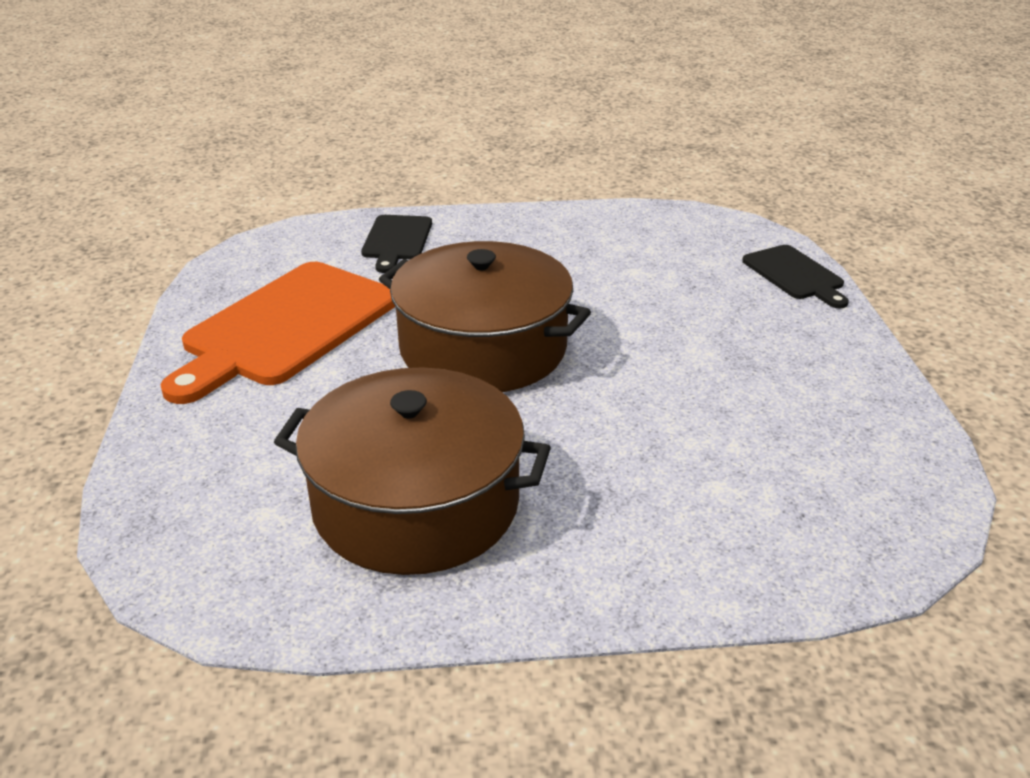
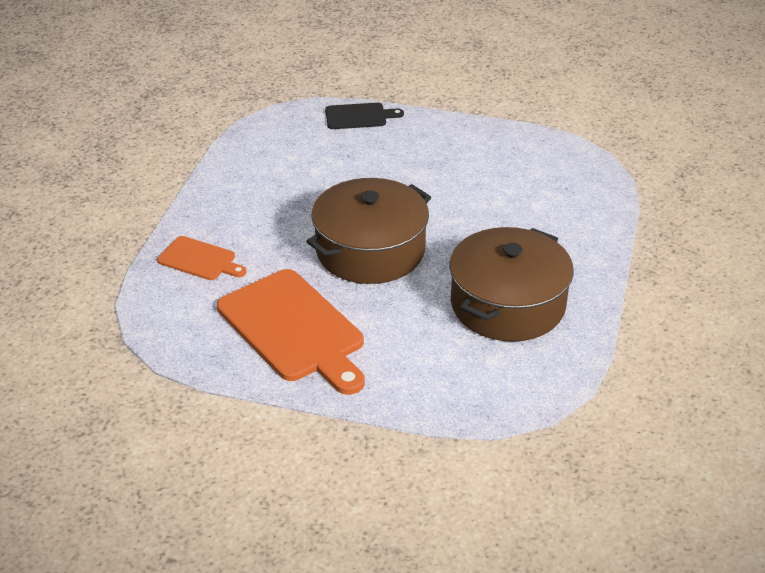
camera: 70 degrees left, 5 degrees up
(396, 240) = (200, 260): black cutting board -> orange cutting board

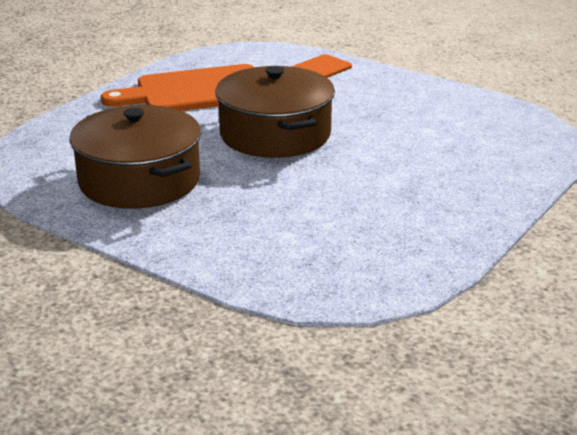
camera: 110 degrees right, 10 degrees down
(359, 116) = (531, 168): black cutting board -> none

